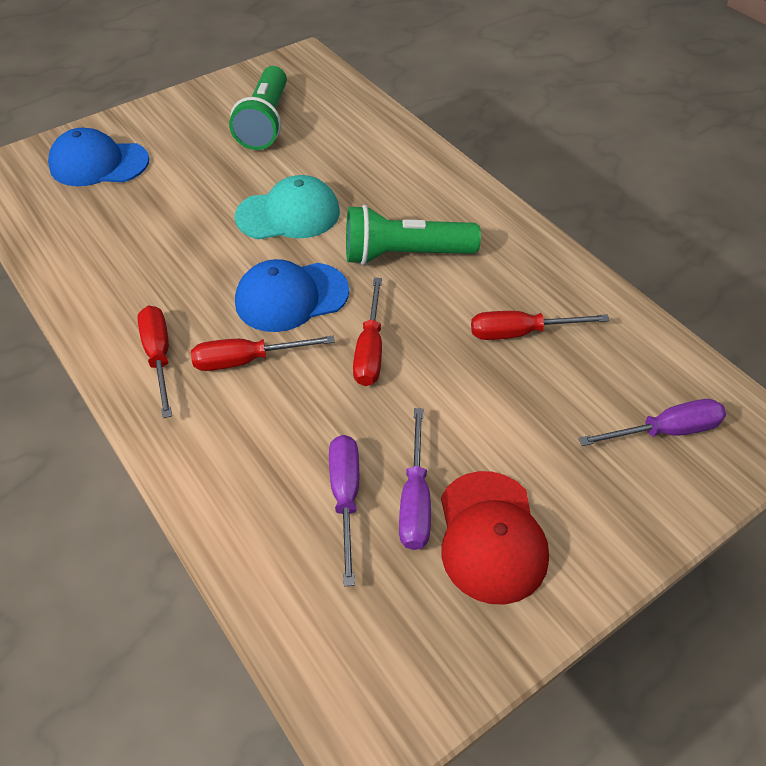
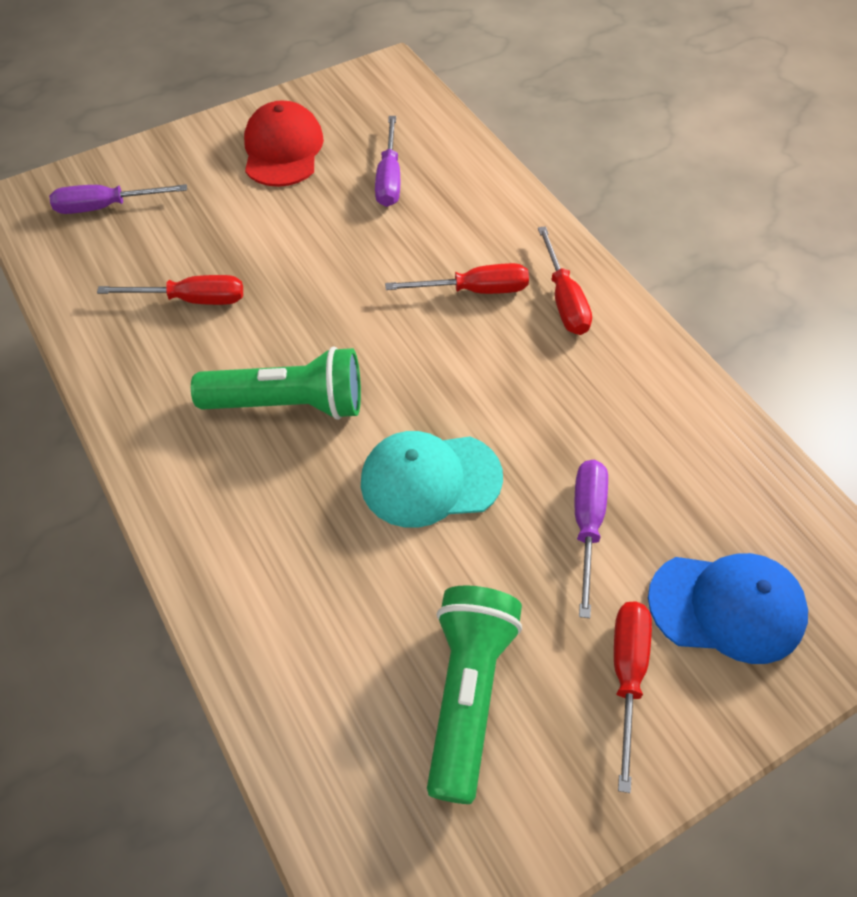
camera: 175 degrees left, 5 degrees up
(291, 297) = (429, 357): blue cap -> none
(370, 350) = (350, 293): red screwdriver -> red screwdriver (627, 676)
(415, 499) = (334, 174): purple screwdriver -> purple screwdriver (587, 525)

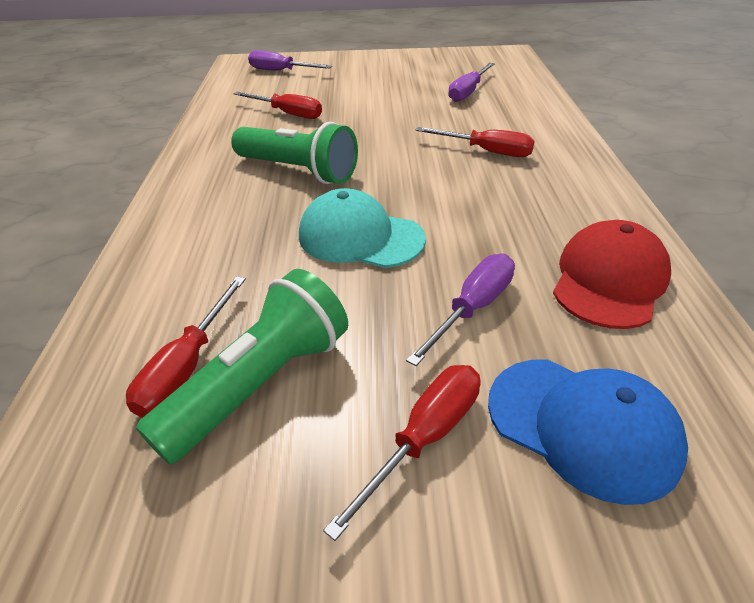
camera: 30 degrees right, 15 degrees down
(283, 150) = (408, 69): red cap -> red cap (609, 280)
(564, 300) = (558, 172): red screwdriver -> red screwdriver (187, 367)

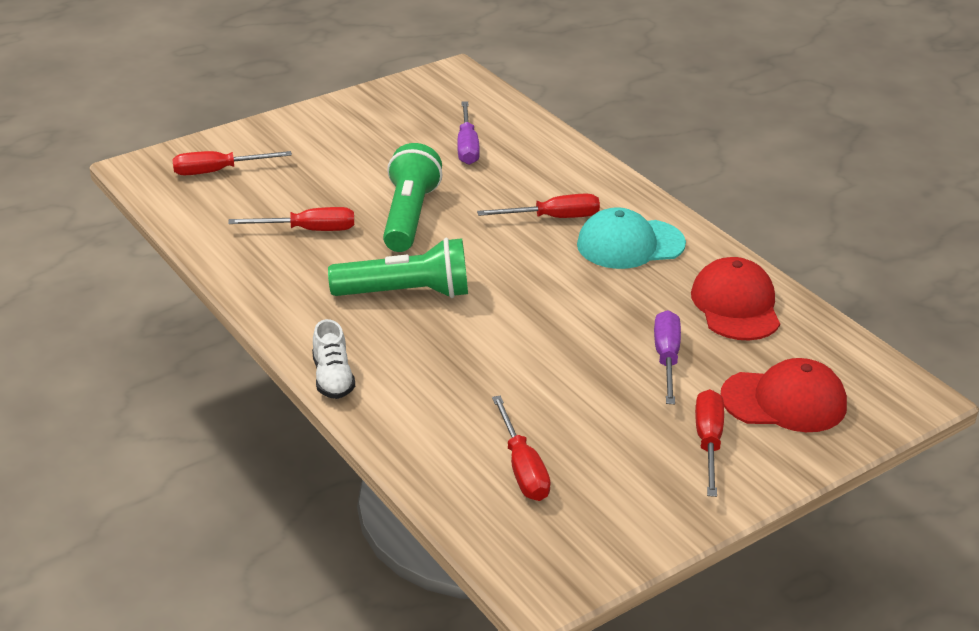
camera: 35 degrees left, 5 degrees down
(157, 214) = (333, 378): none -> white shoe
(260, 384) = (583, 457): green flashlight -> green flashlight (409, 216)
(280, 71) = (218, 171): purple screwdriver -> red screwdriver
(360, 237) = (533, 335): turquoise cap -> turquoise cap (630, 244)
(582, 426) = (784, 401): blue cap -> red cap

